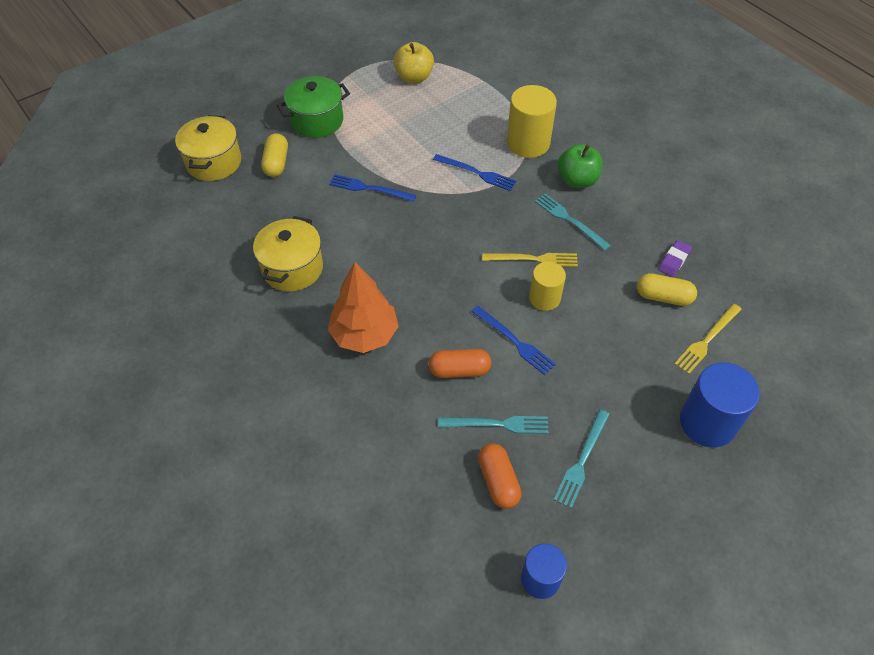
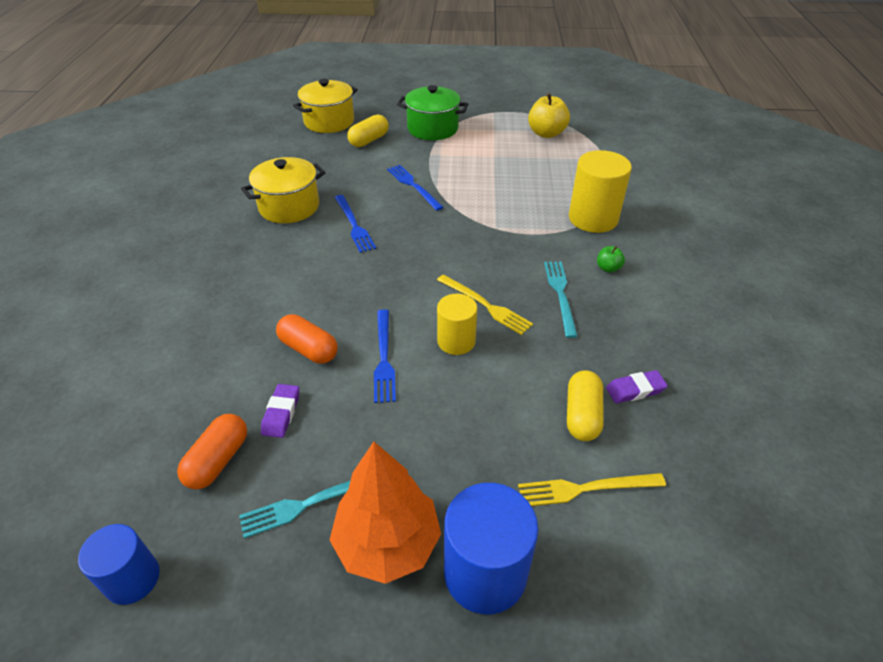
camera: 40 degrees right, 10 degrees down
(364, 334) = (275, 277): orange tree -> orange tree (387, 543)
(477, 173) = (516, 217): blue fork -> blue fork (354, 225)
(497, 424) = (281, 413): turquoise fork -> purple eraser
(577, 180) = (608, 268): green apple -> green apple, size x0.51
(663, 297) = (582, 415): yellow capsule -> yellow capsule turned 45 degrees clockwise

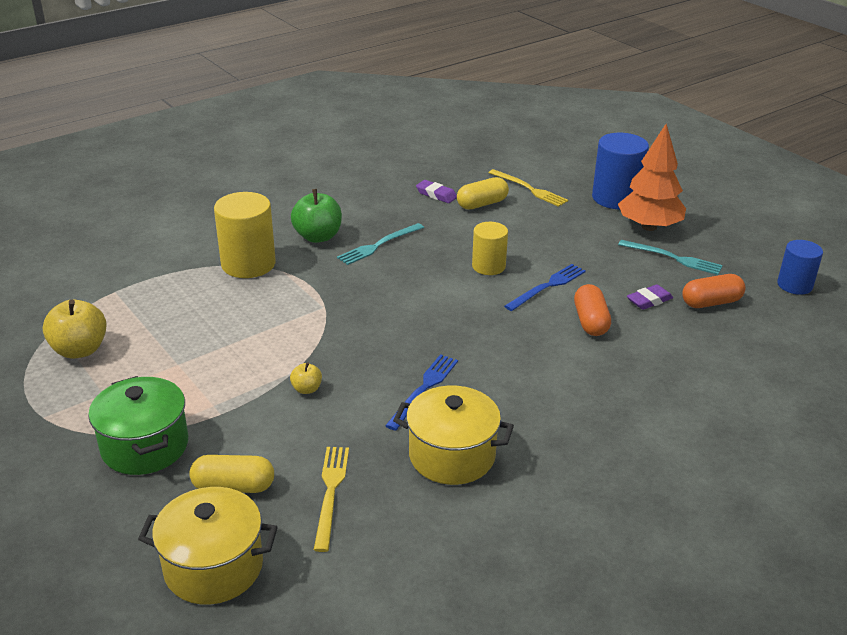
camera: 130 degrees left, 10 degrees down
(413, 186) = (306, 389): blue fork -> yellow apple
(485, 305) = (435, 270): yellow fork -> yellow fork (330, 492)
(608, 268) = (318, 237): green apple -> green apple, size x1.98

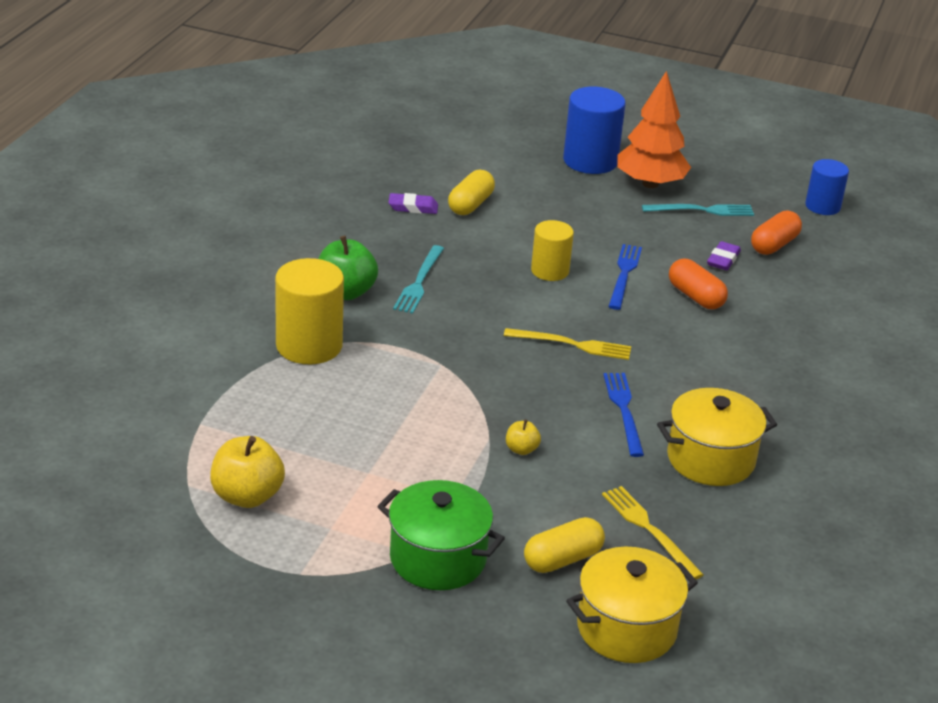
camera: 35 degrees left, 0 degrees up
(529, 189) = (499, 174): yellow fork -> yellow fork (572, 344)

